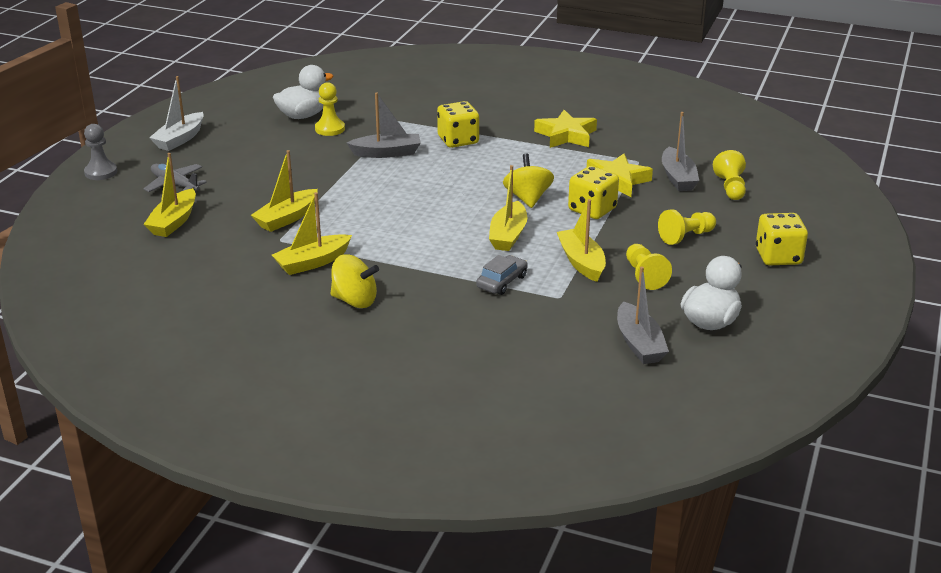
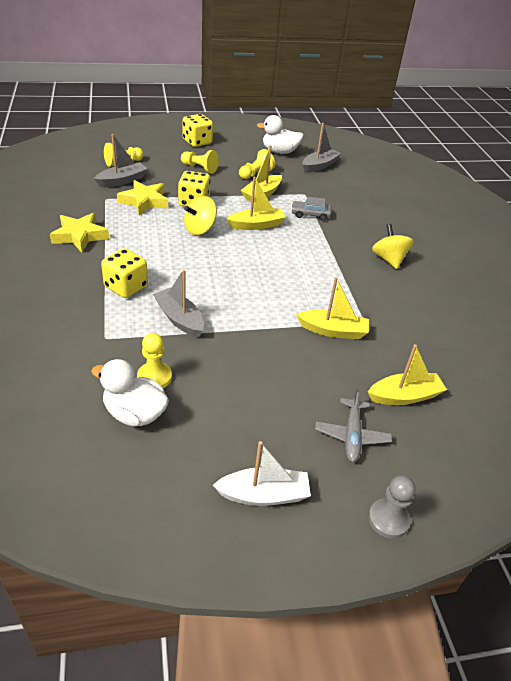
camera: 125 degrees left, 10 degrees up
(312, 262) = (372, 293): yellow boat -> none

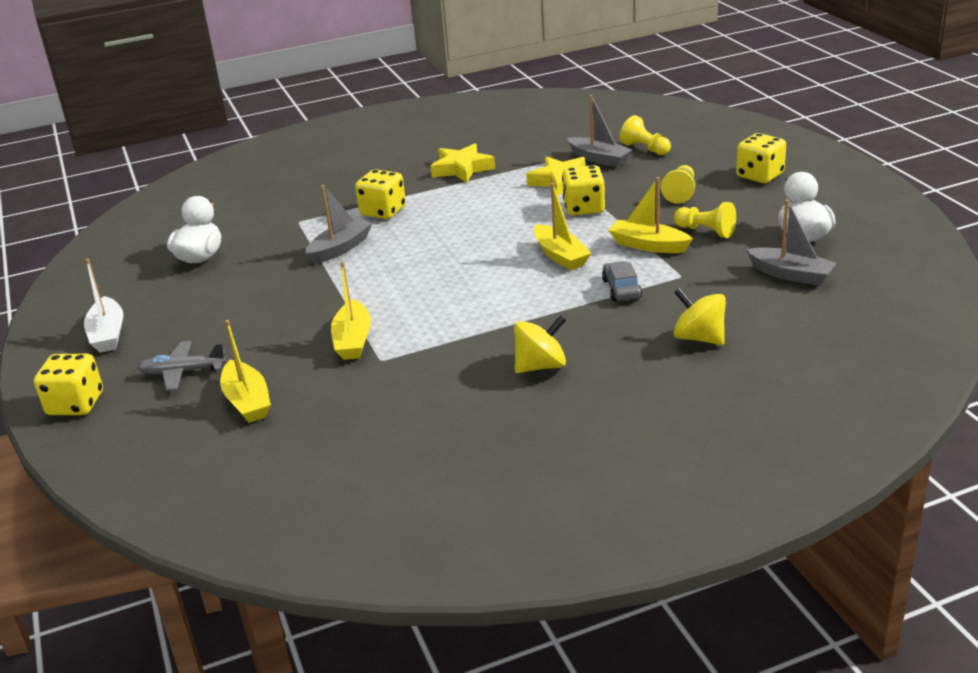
camera: 85 degrees right, 10 degrees down
(154, 377) = (249, 255): yellow pawn -> none
(200, 229) = (522, 224): yellow spinning top -> yellow spinning top (699, 338)
(388, 519) = (75, 404): grey pawn -> yellow dice

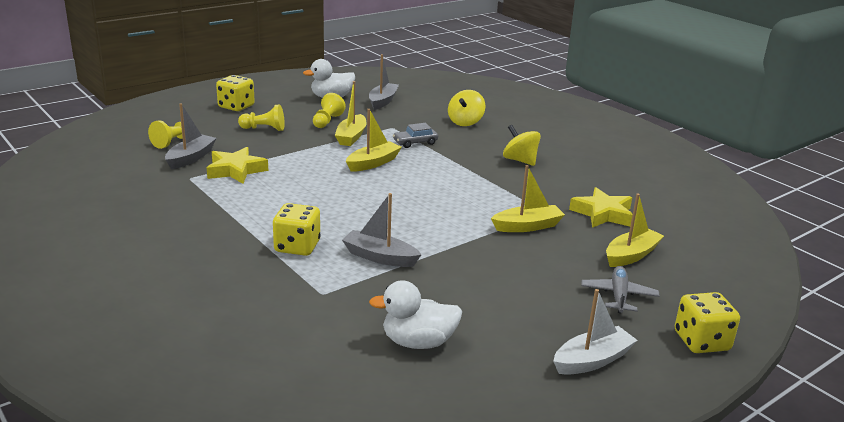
camera: 110 degrees left, 5 degrees down
(182, 372) = (618, 295): grey plane -> grey plane turned 150 degrees counterclockwise
(462, 169) = (198, 217): yellow star -> yellow star (603, 214)
(584, 208) = (290, 159): yellow dice -> none

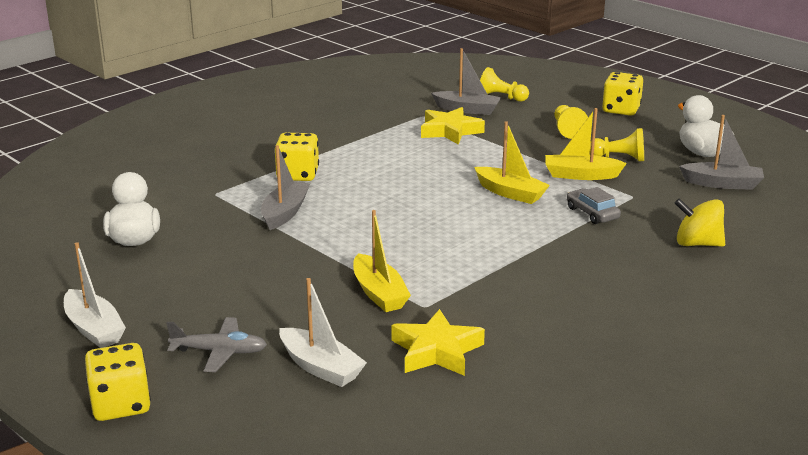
camera: 85 degrees right, 0 degrees up
(520, 160) = (583, 287): yellow spinning top -> none
(631, 255) = (320, 367): yellow boat -> white boat

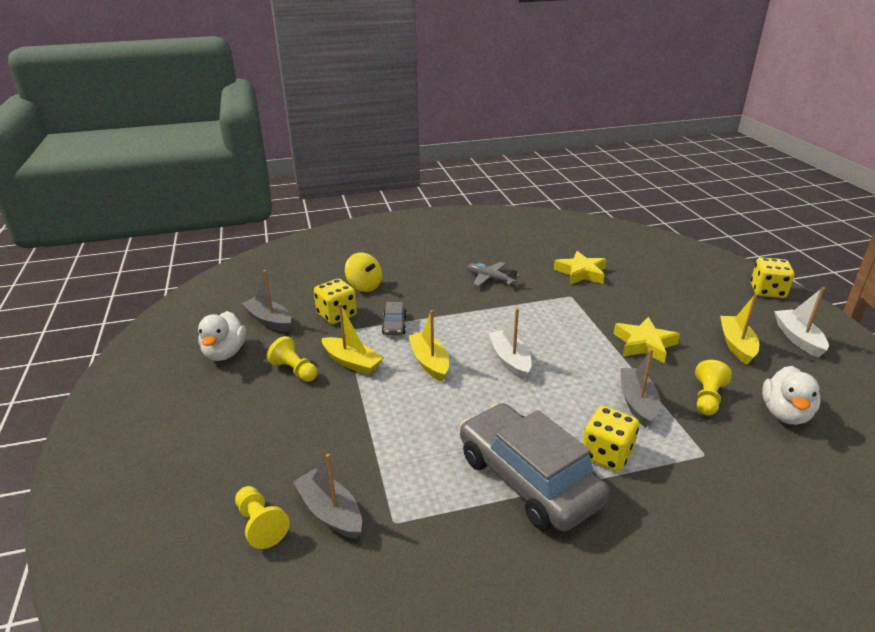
camera: 150 degrees left, 5 degrees up
(220, 352) = (709, 303): grey plane -> grey plane (490, 279)
(285, 213) = (637, 403): grey boat -> grey boat turned 135 degrees clockwise
(320, 367) = (650, 281): white boat -> white boat (510, 360)
(351, 149) = (528, 479): none -> grey car
(379, 293) = (594, 311): yellow boat -> yellow boat (736, 345)
(450, 131) = (394, 472): yellow star -> yellow star (644, 344)
(567, 130) = (280, 426): yellow pawn -> yellow pawn (707, 398)
(621, 110) = (181, 439): yellow dice -> yellow dice (337, 315)

